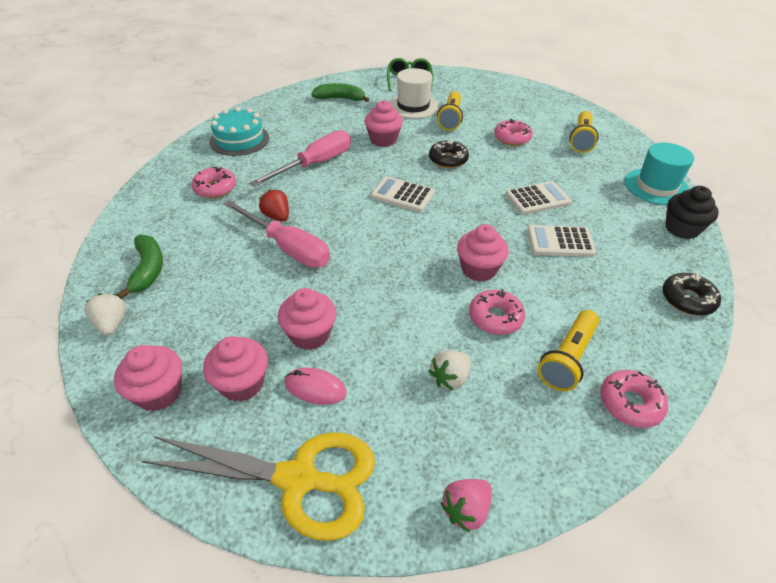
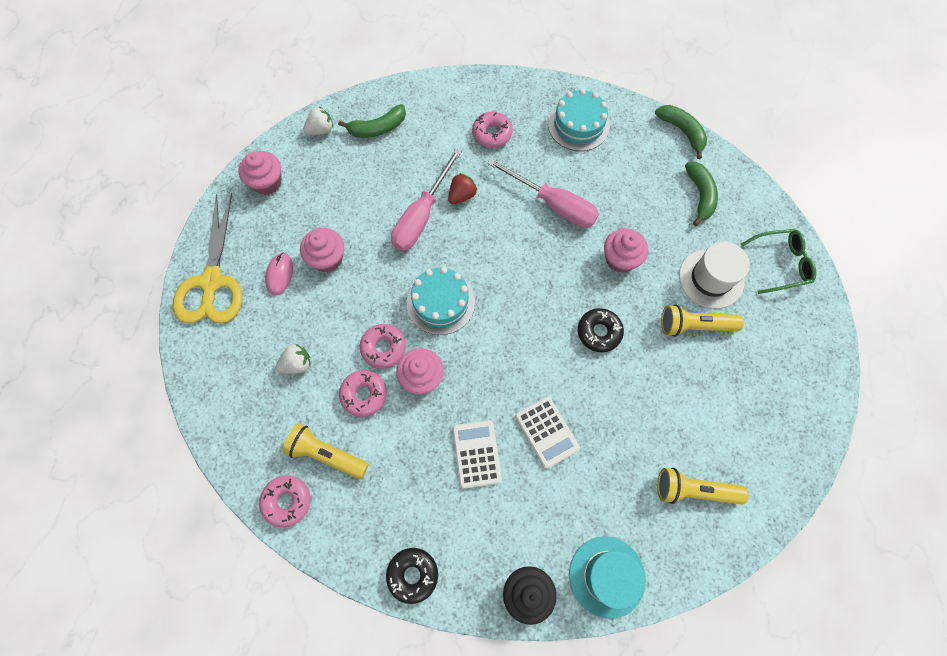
camera: 80 degrees right, 25 degrees up
(242, 383) = (279, 228): pink cupcake -> none
(278, 96) = (682, 131): none -> green banana
(396, 246) = (440, 302): none -> turquoise cake
(402, 195) = (520, 295): white calculator -> none
(450, 378) = (297, 364): white strawberry -> white strawberry turned 120 degrees clockwise
(466, 510) = (197, 383): pink strawberry -> none
(512, 138) = (670, 402): pink donut -> pink donut (383, 348)

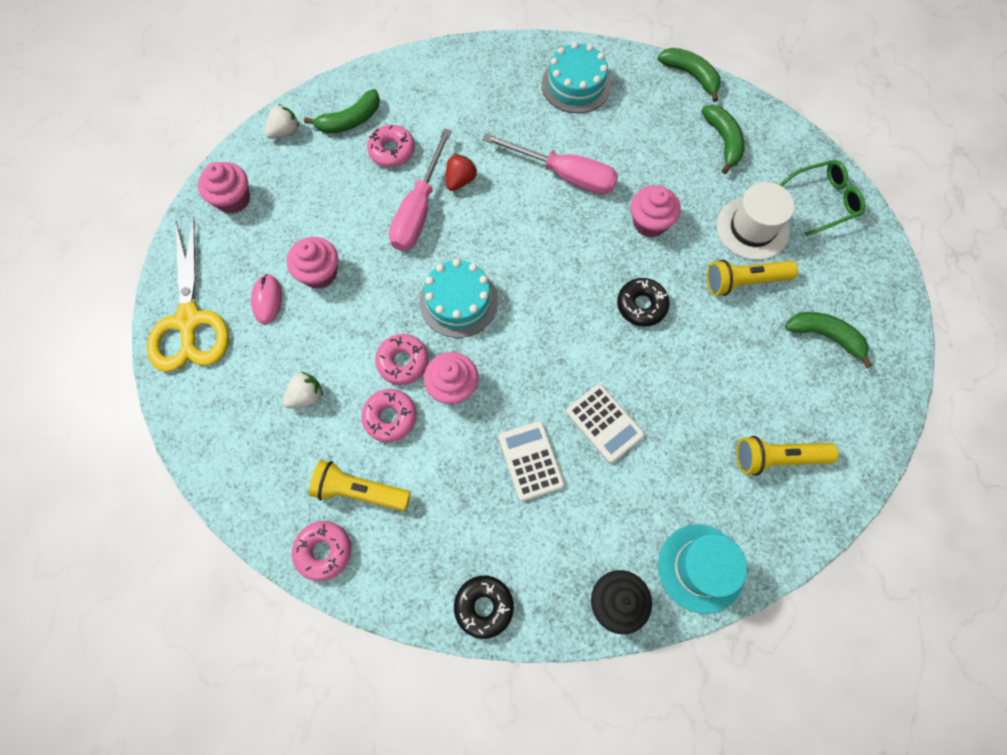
camera: 10 degrees left, 0 degrees up
(492, 134) = (481, 108): pink donut -> pink donut (392, 151)
(758, 387) = (825, 336): none -> green banana

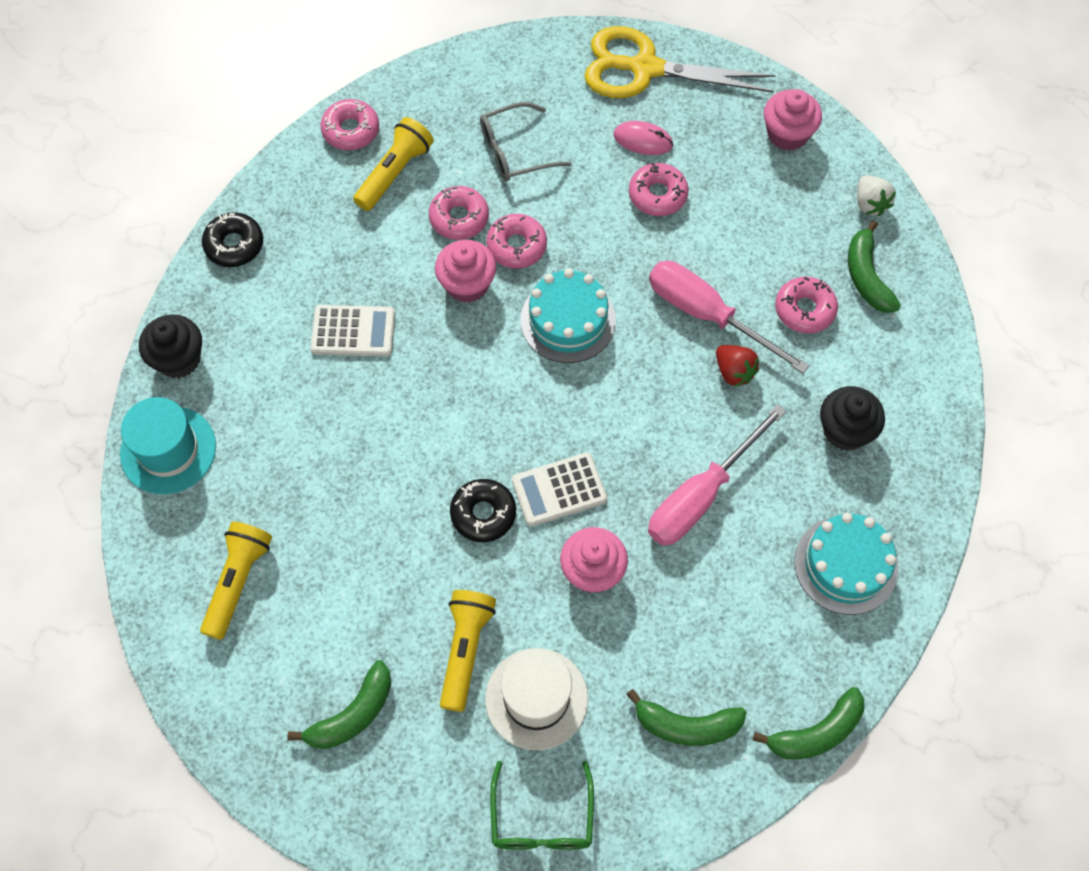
camera: 110 degrees right, 5 degrees down
(306, 396) = (515, 151): white strawberry -> grey glasses
(319, 273) = (657, 195): pink cupcake -> pink donut
(480, 106) = (845, 430): none -> black cupcake
(604, 423) = (360, 417): white calculator -> white calculator (559, 490)

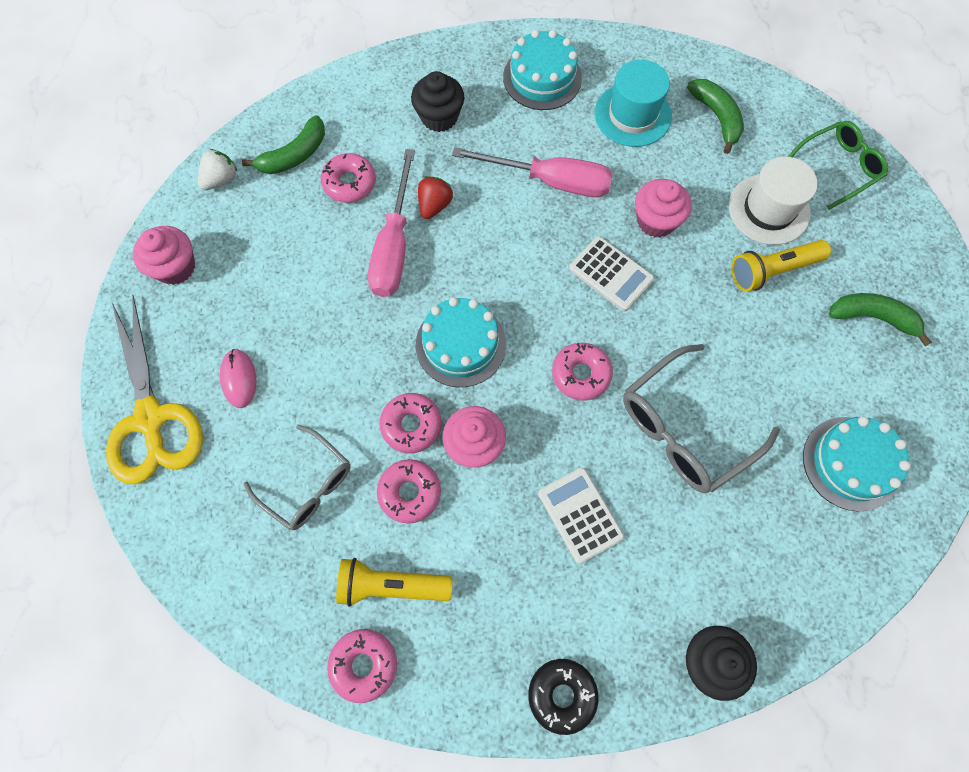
camera: 120 degrees left, 5 degrees up
(168, 450) = (794, 604): turquoise hat -> turquoise hat (632, 115)
(238, 582) = (851, 463): yellow flashlight -> turquoise cake
(366, 460) = (685, 428): none -> grey glasses
(483, 514) = (666, 315): black donut -> none
(657, 195) = (294, 338): pink donut -> pink donut (581, 374)
(816, 733) = (666, 49): green banana -> none

